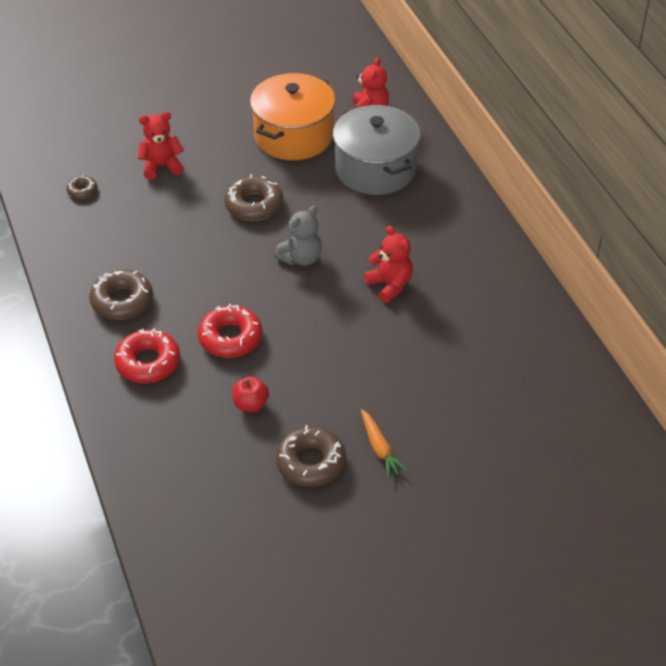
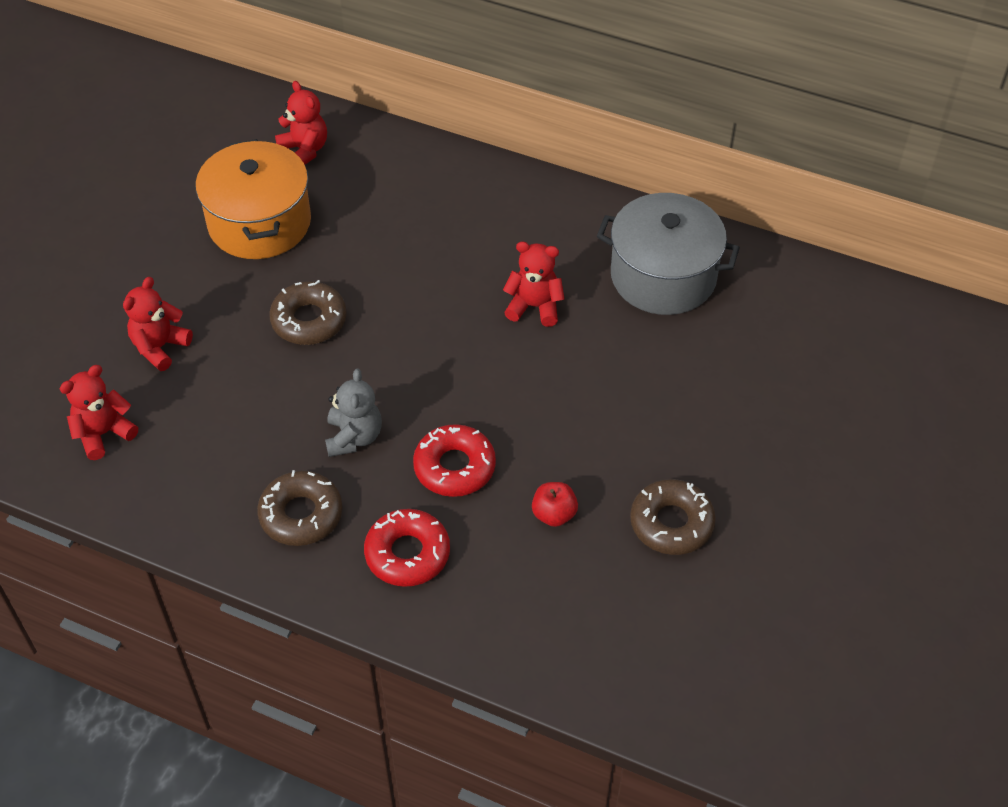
camera: 45 degrees left, 5 degrees up
(82, 190) = (103, 433): brown donut -> red teddy bear
(301, 258) = (422, 340): grey teddy bear -> grey teddy bear (354, 437)
(375, 169) = (382, 203): grey pot -> grey pot (663, 276)
(379, 448) = (709, 462): orange carrot -> none

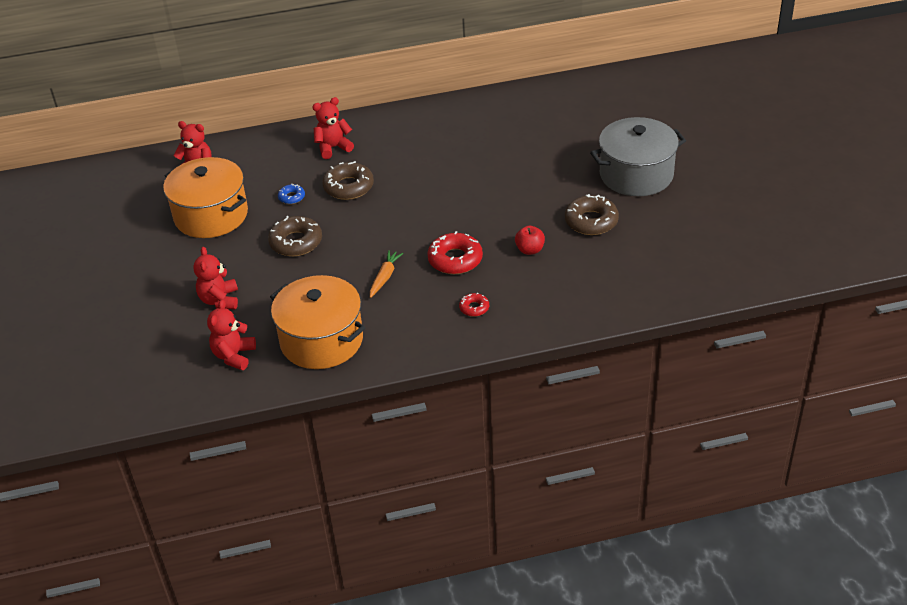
camera: 35 degrees left, 10 degrees down
(206, 478) = (321, 340): none -> orange pot
(301, 514) = (396, 325): brown donut -> brown donut (348, 187)
(354, 437) = (385, 277): grey teddy bear -> orange carrot
(364, 252) = (291, 197): none -> blue donut
(407, 554) = (474, 308): red donut -> red donut, size x0.53
(534, 307) = (416, 172): red teddy bear -> red teddy bear (333, 148)
(663, 276) = (468, 126): grey pot -> grey pot (636, 175)

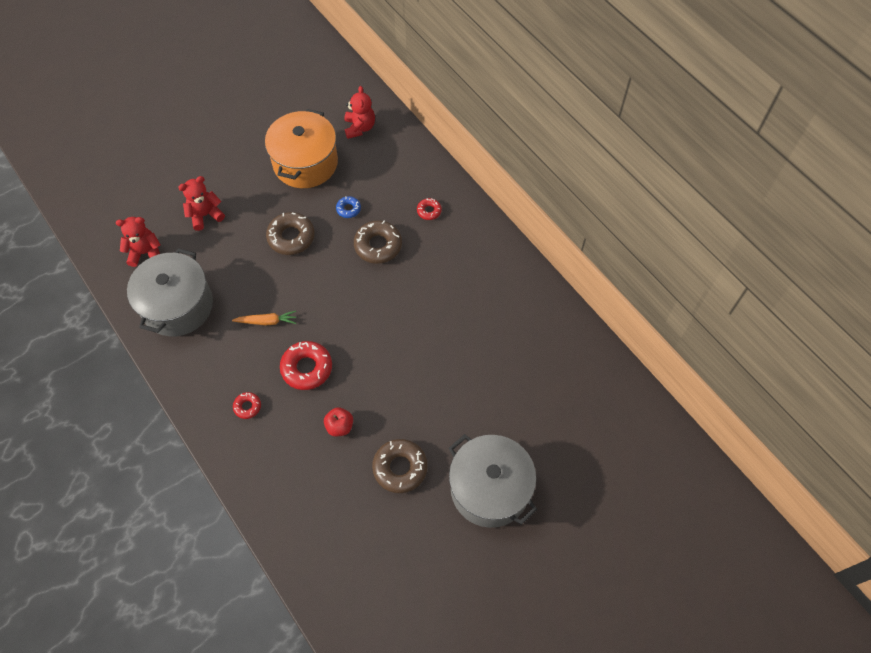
camera: 65 degrees right, 20 degrees up
(321, 340) = (177, 306): orange pot -> grey pot
(333, 148) = (429, 211): red teddy bear -> red donut

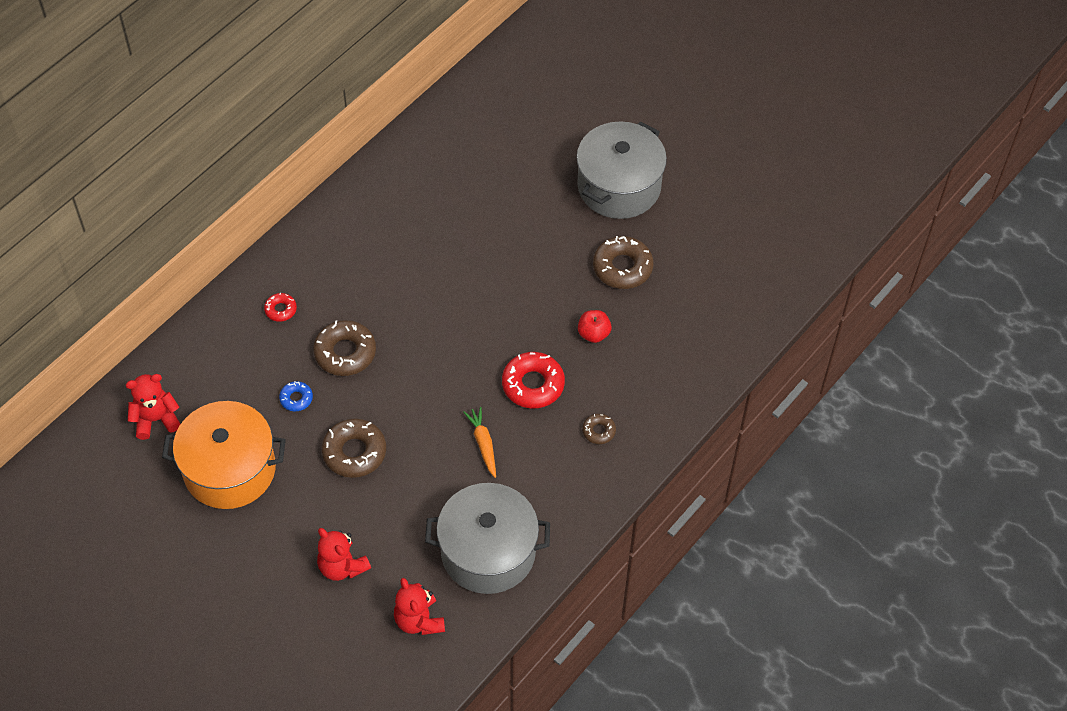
camera: 105 degrees left, 5 degrees down
(247, 407) = (598, 431): red donut -> brown donut

